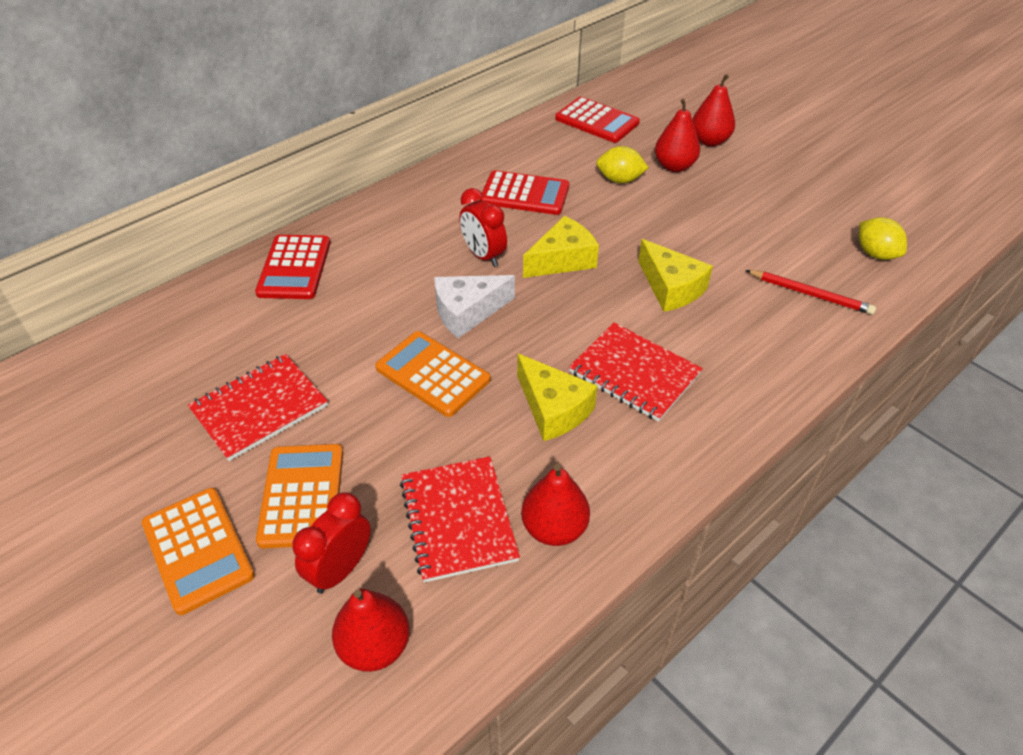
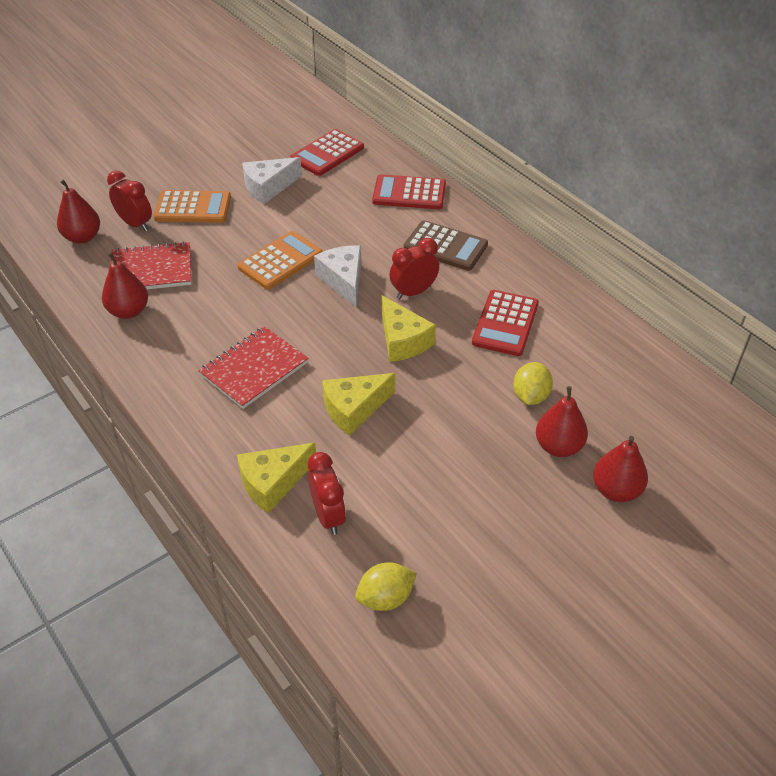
camera: 95 degrees right, 0 degrees up
(198, 549) = (169, 174): orange calculator -> none
(259, 408) = (268, 187): red notebook -> white cheese
(402, 235) = (445, 246): none -> brown calculator
(553, 409) = (230, 319): yellow cheese -> yellow cheese (273, 483)
(597, 121) = (650, 392): red calculator -> red calculator (327, 153)
(810, 294) = (328, 516): red pencil -> red clock

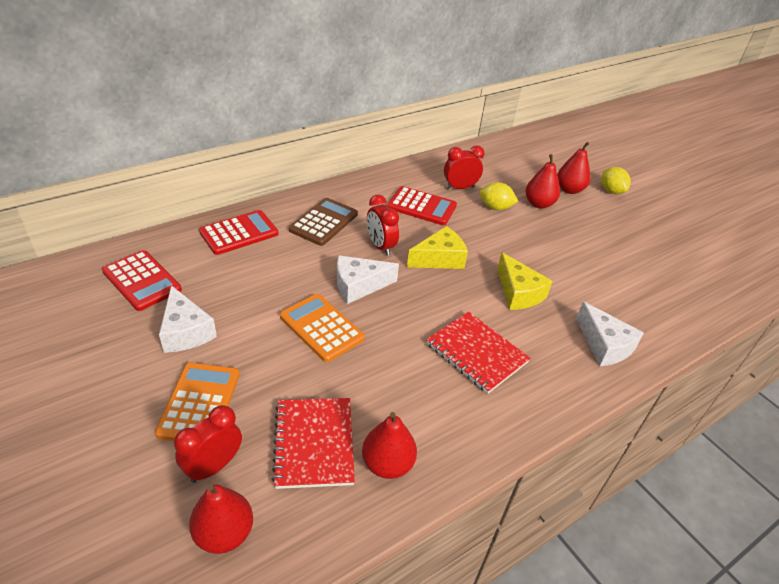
camera: 90 degrees left, 5 degrees down
(273, 483) = (604, 345): yellow cheese -> white cheese
(328, 516) = (626, 315): red clock -> red clock (459, 187)
(385, 598) = (684, 293): yellow lemon -> yellow lemon (611, 191)
(409, 193) = (239, 233): red calculator -> red calculator turned 135 degrees counterclockwise

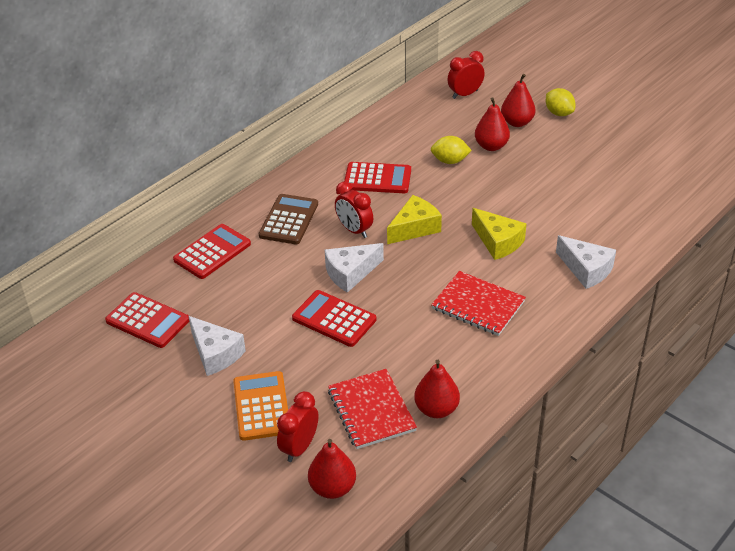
camera: 10 degrees left, 0 degrees up
(321, 328) = (334, 319): orange calculator -> red calculator
(459, 187) = (407, 148): red clock -> red clock (465, 94)

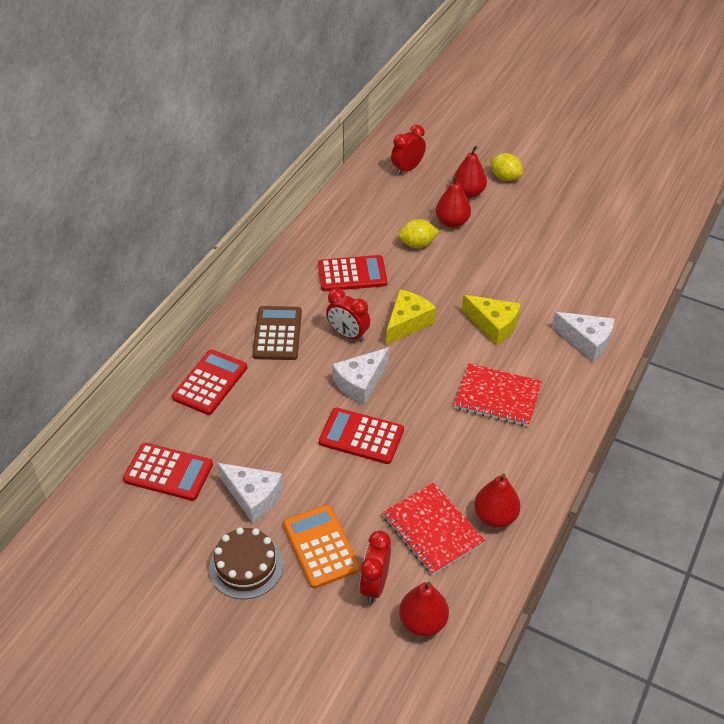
camera: 15 degrees left, 5 degrees up
(188, 410) = (246, 566): none -> brown cake

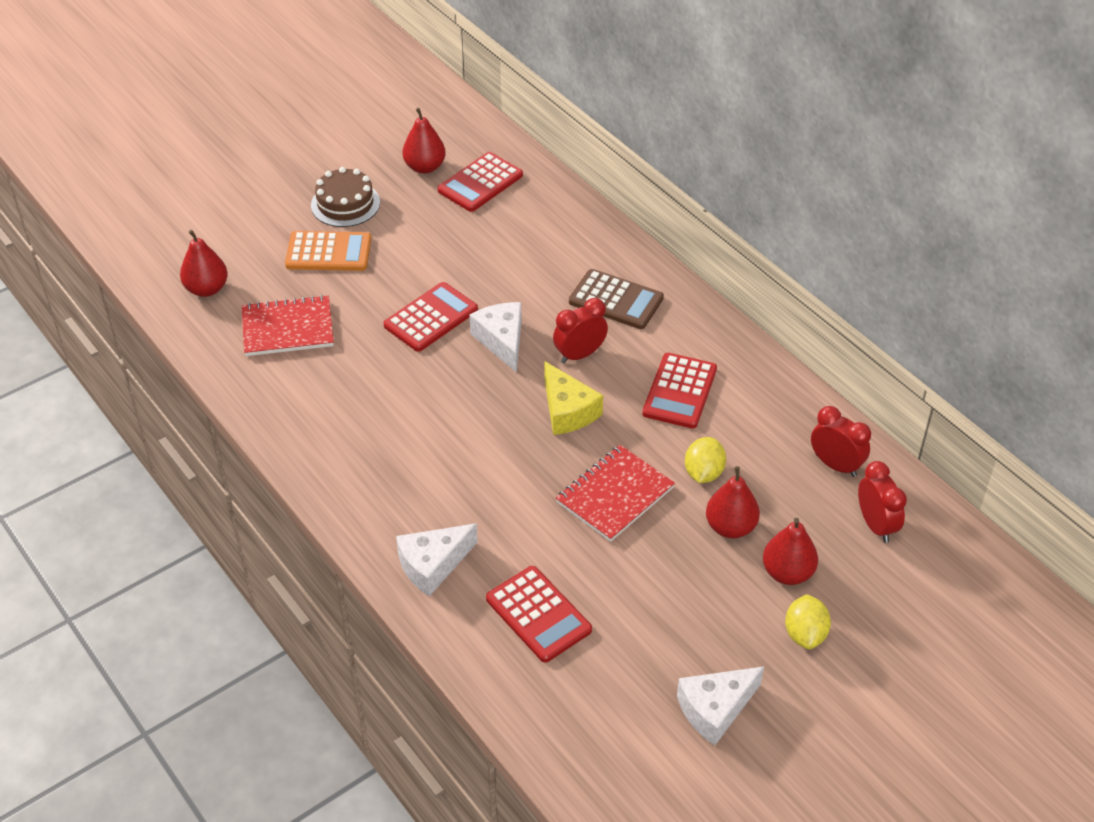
camera: 115 degrees right, 0 degrees up
(210, 382) = (575, 234): red calculator -> red calculator (538, 614)
(253, 497) = (413, 226): white cheese -> white cheese (715, 709)
(375, 584) = (265, 272): red clock -> red clock (835, 465)
(493, 325) = (515, 487): yellow cheese -> none
(495, 516) = (266, 377): red pear -> red pear (425, 167)
(497, 397) = (407, 443): red notebook -> red notebook (615, 495)
(505, 177) = (805, 634): yellow lemon -> yellow lemon turned 60 degrees counterclockwise

